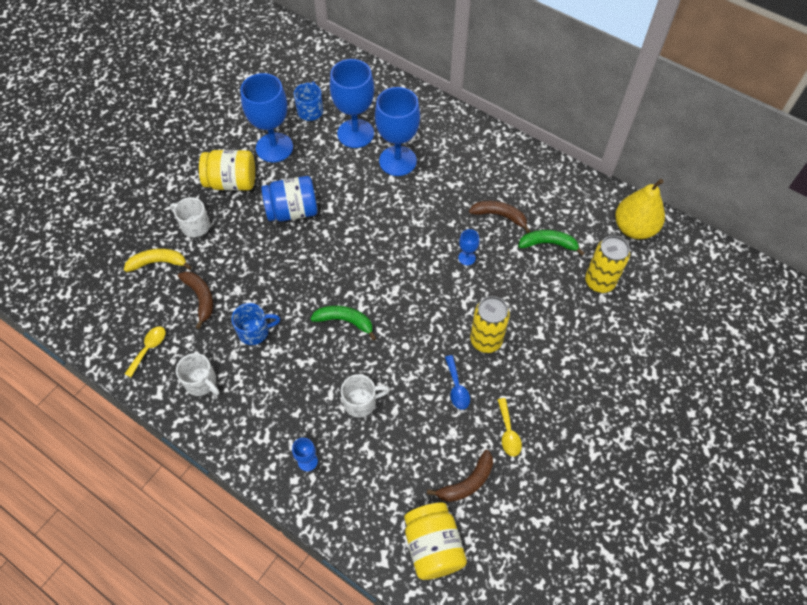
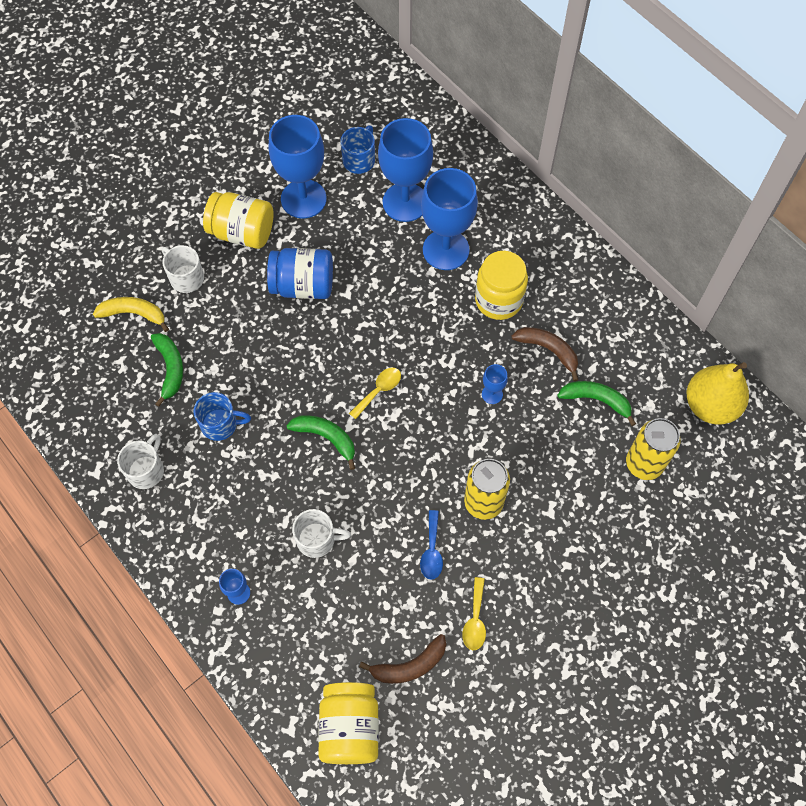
camera: 15 degrees right, 5 degrees up
(149, 348) = (98, 415): yellow spoon -> yellow spoon (379, 390)
(200, 298) = (170, 368): brown banana -> green banana
(202, 382) = (146, 470): white mug -> white mug turned 120 degrees counterclockwise
(450, 188) = (498, 300): none -> yellow jar

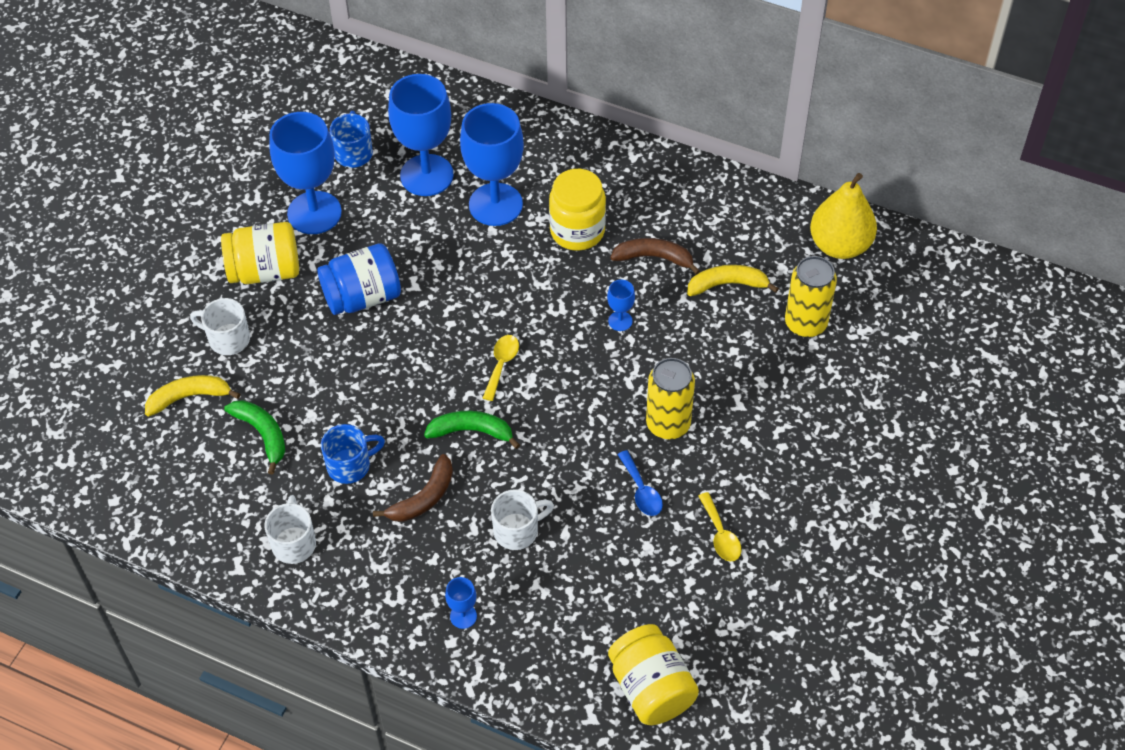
camera: 25 degrees left, 10 degrees down
(409, 665) = (679, 604): brown banana -> brown banana (423, 497)
(596, 400) = (727, 285): green banana -> yellow banana

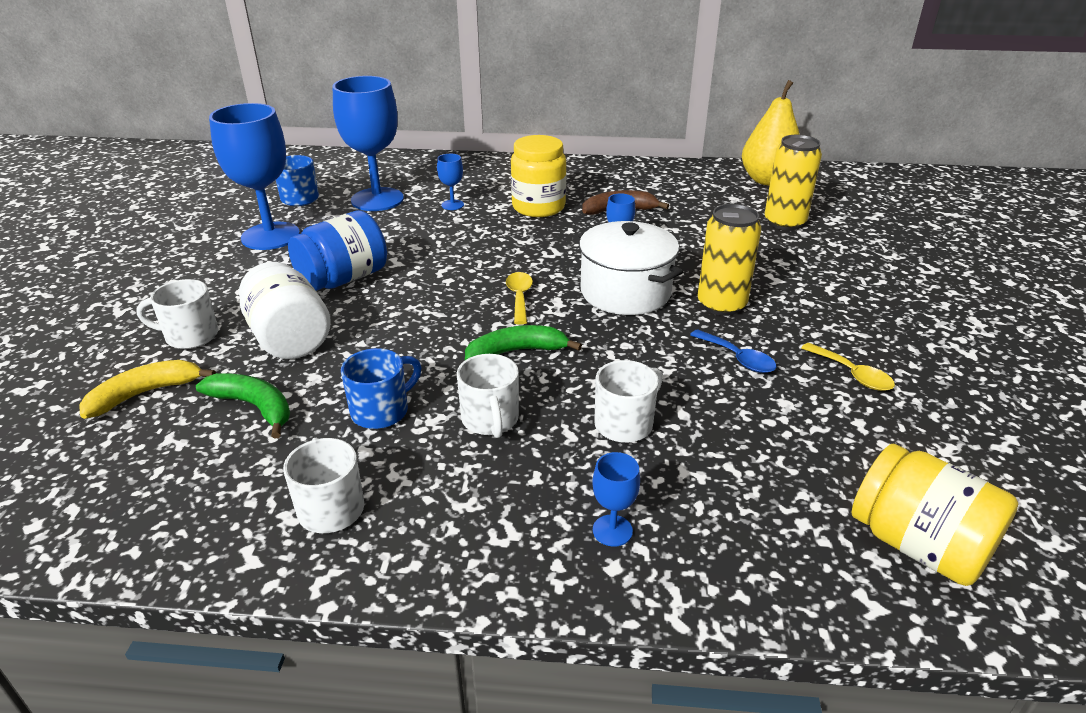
camera: 20 degrees left, 20 degrees down
(265, 271) = (225, 280): yellow jar -> none
(302, 364) = (289, 338): none -> white jar
(423, 497) = (490, 420): brown banana -> white mug
(495, 204) = (452, 205): blue goblet -> blue goblet, size x0.43
(595, 384) = (625, 292): none -> white pot
(727, 285) = (696, 214): yellow banana -> none

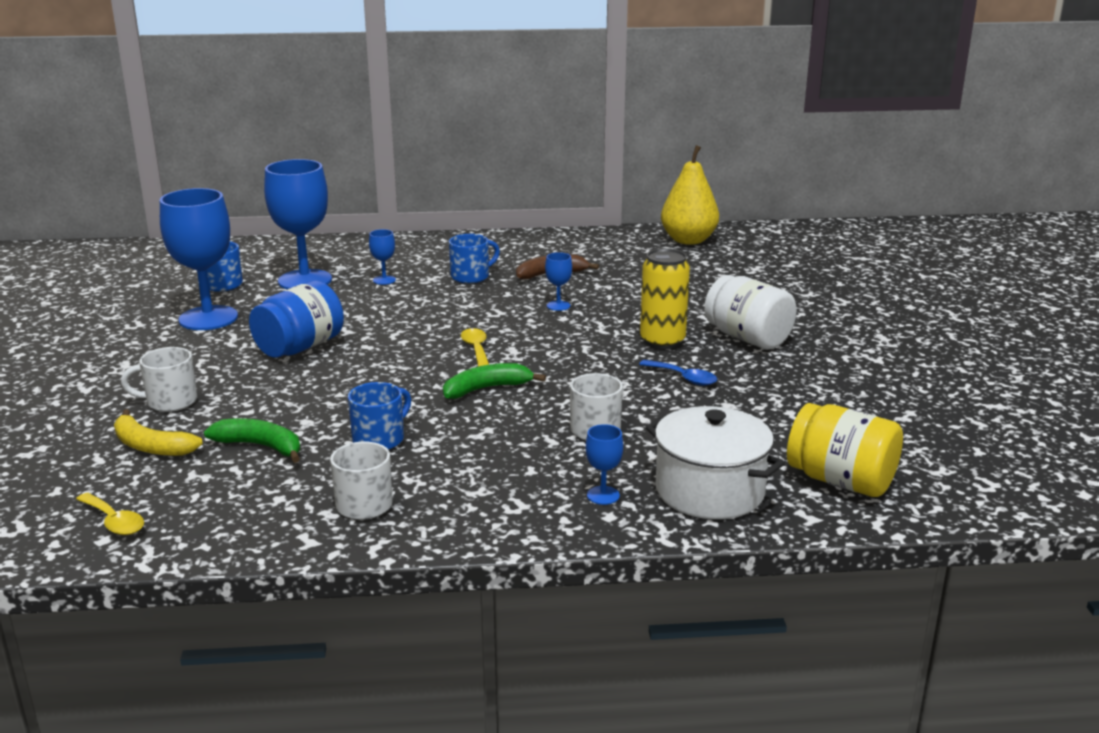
camera: 10 degrees left, 10 degrees down
(145, 394) = (151, 446): yellow banana -> yellow banana turned 105 degrees counterclockwise
(289, 338) = (269, 396): white jar -> white jar (748, 338)
(490, 420) = (479, 437): white mug -> none
(538, 207) = (471, 276): yellow jar -> blue mug
(625, 292) = (573, 338): white pot -> white pot (710, 491)
(784, 222) = (709, 274): yellow can -> none
(852, 374) = (781, 381): yellow spoon -> yellow spoon (114, 521)

